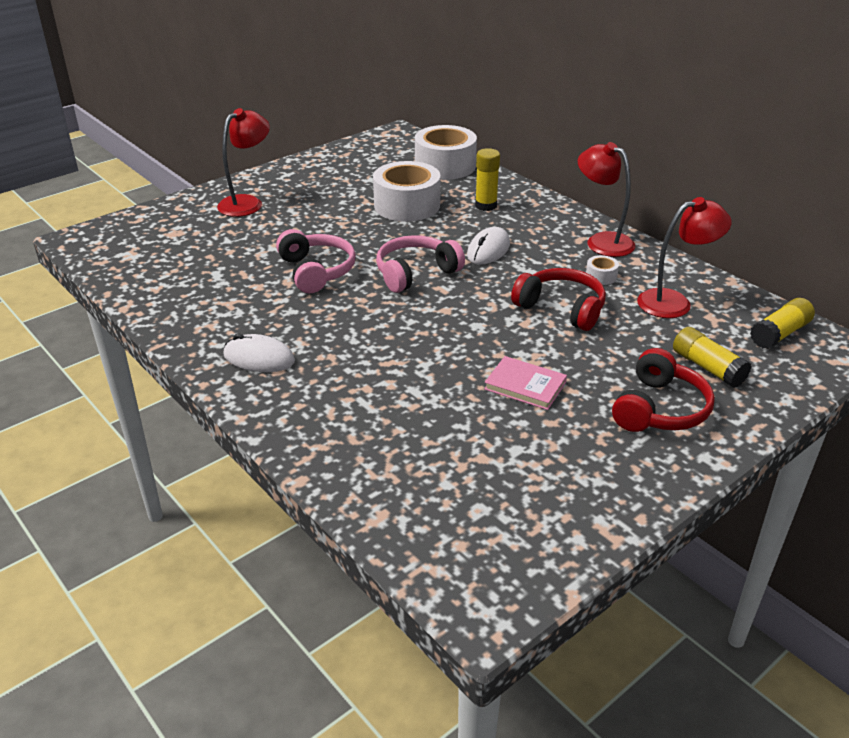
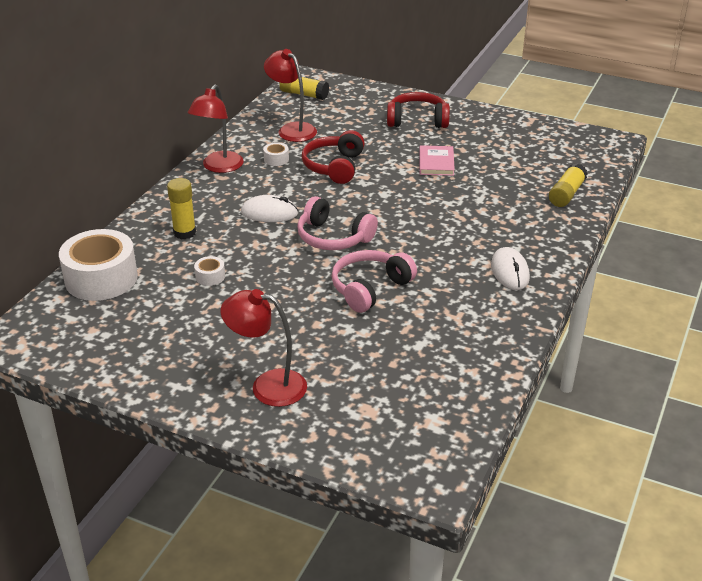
camera: 115 degrees left, 0 degrees up
(407, 205) = (210, 276): white tape -> white tape, size x0.41
(707, 367) = (362, 111): yellow glue stick -> yellow glue stick (566, 194)

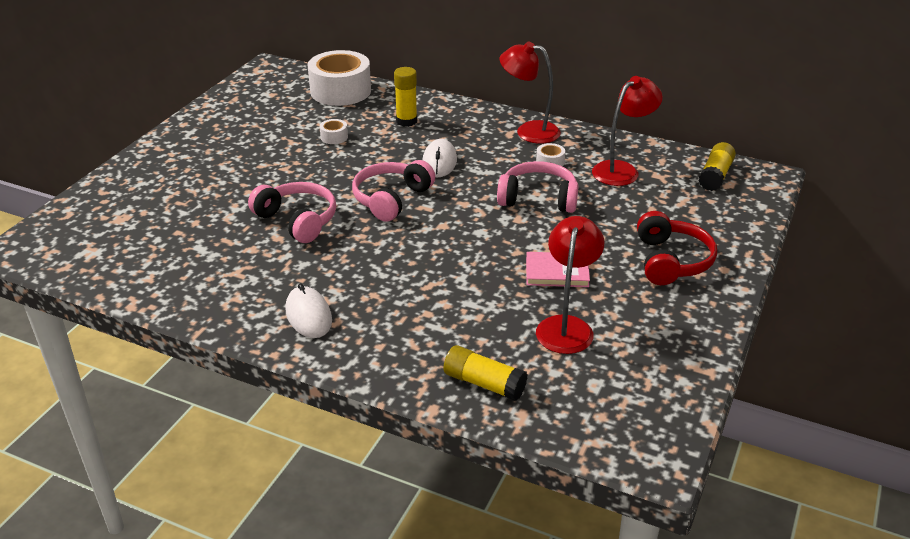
camera: 90 degrees right, 0 degrees up
(267, 386) = (173, 170): red lamp -> red lamp (566, 326)
(334, 167) = (538, 198): red headphones -> pink headphones
(510, 272) = (308, 315): white mouse -> white mouse turned 75 degrees clockwise

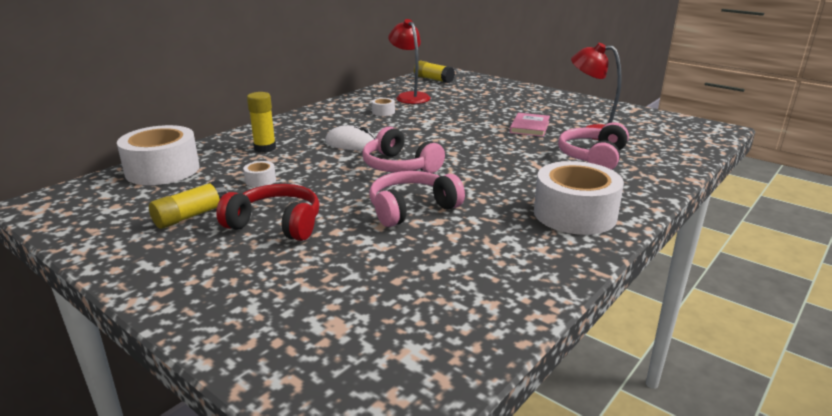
camera: 75 degrees left, 10 degrees down
(308, 315) = (574, 214): white mouse -> white tape
(484, 383) = (658, 160): yellow glue stick -> yellow glue stick (191, 216)
(529, 131) = (330, 112): red lamp -> none
(538, 198) = (432, 121): pink headphones -> pink headphones (593, 157)
(671, 261) = (524, 100): red headphones -> red headphones (276, 224)

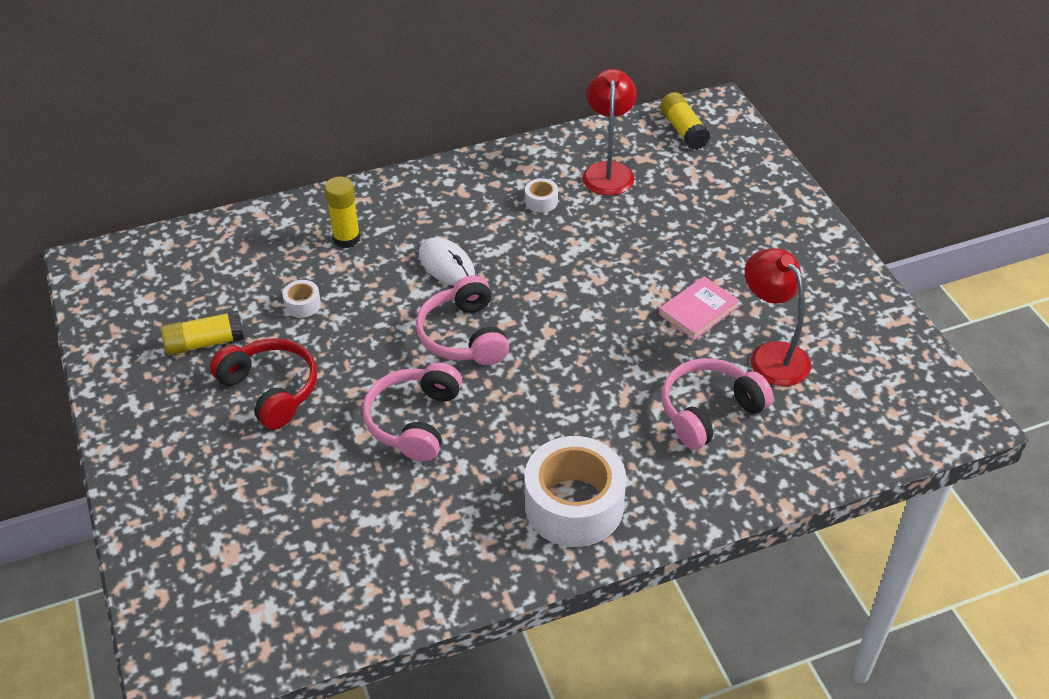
camera: 30 degrees right, 20 degrees up
(162, 170) = (221, 245): white tape -> none
(412, 209) = (414, 421): pink headphones -> pink headphones turned 75 degrees counterclockwise

